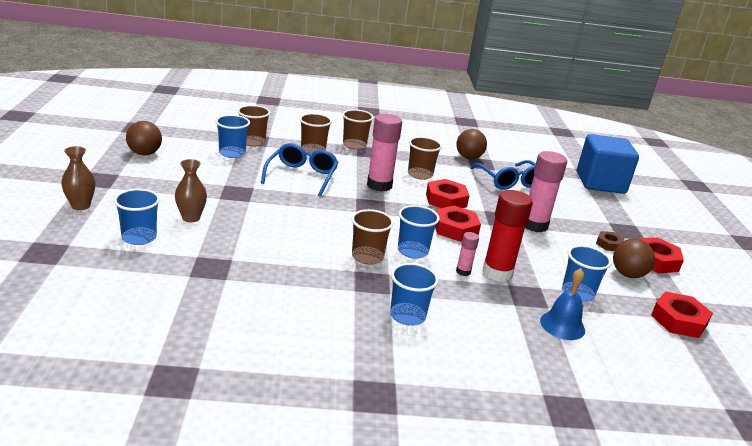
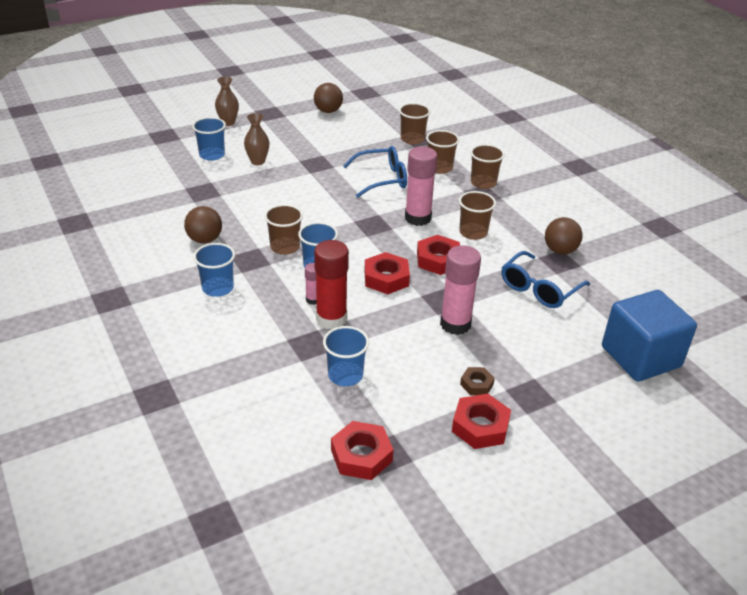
camera: 65 degrees right, 10 degrees up
(232, 153) = (378, 139): blue cup -> none
(562, 325) = (278, 374): blue bell -> none
(627, 274) = (421, 407): brown ball -> brown ball (205, 240)

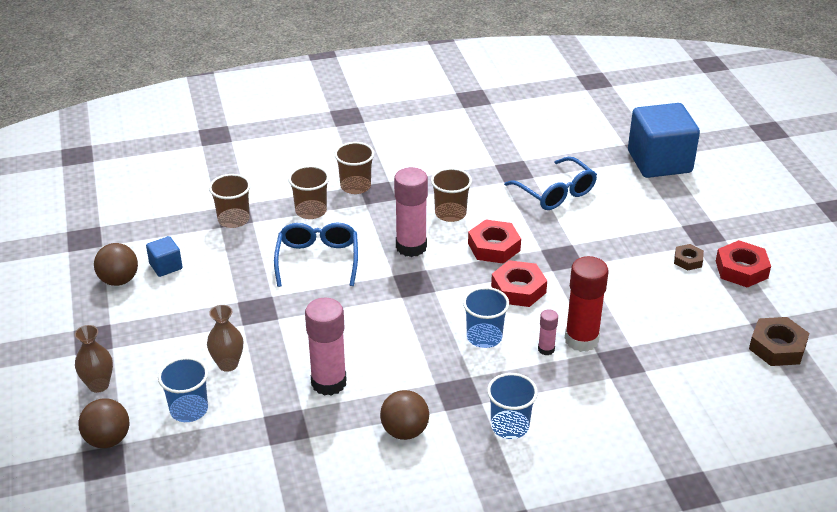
camera: 75 degrees left, 0 degrees up
(285, 247) = (440, 360): brown cup -> none
(345, 375) = (670, 342): blue cup -> none
(349, 124) = (166, 266): none -> blue cube
(361, 456) = (777, 347): red nut -> brown nut
(455, 324) = (602, 256): pink glue stick -> pink glue stick (329, 383)
(560, 250) = (497, 166): brown ball -> brown ball (108, 440)

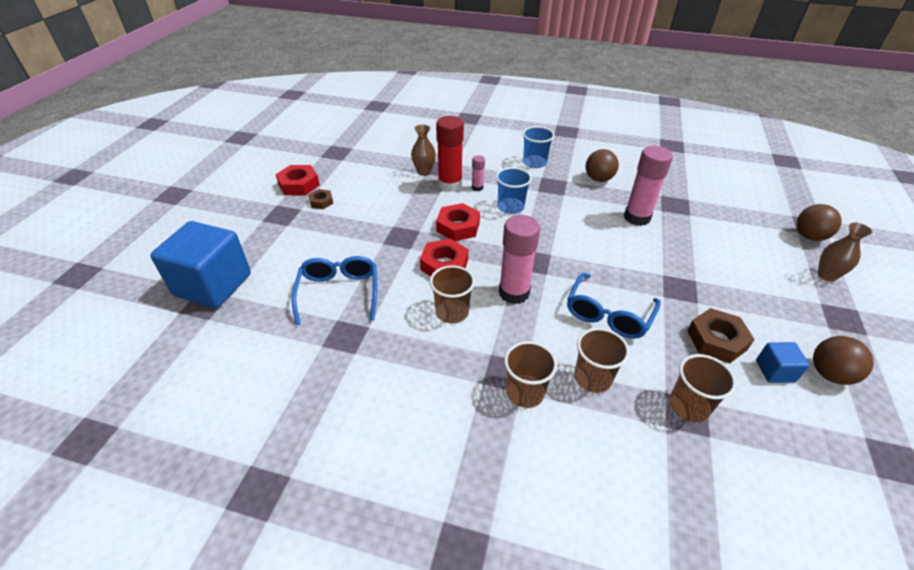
camera: 150 degrees left, 5 degrees up
(189, 410) = (746, 235): blue cup -> none
(228, 364) = (713, 254): brown vase -> brown vase (424, 172)
(777, 347) = (347, 146): brown nut -> brown nut (716, 340)

